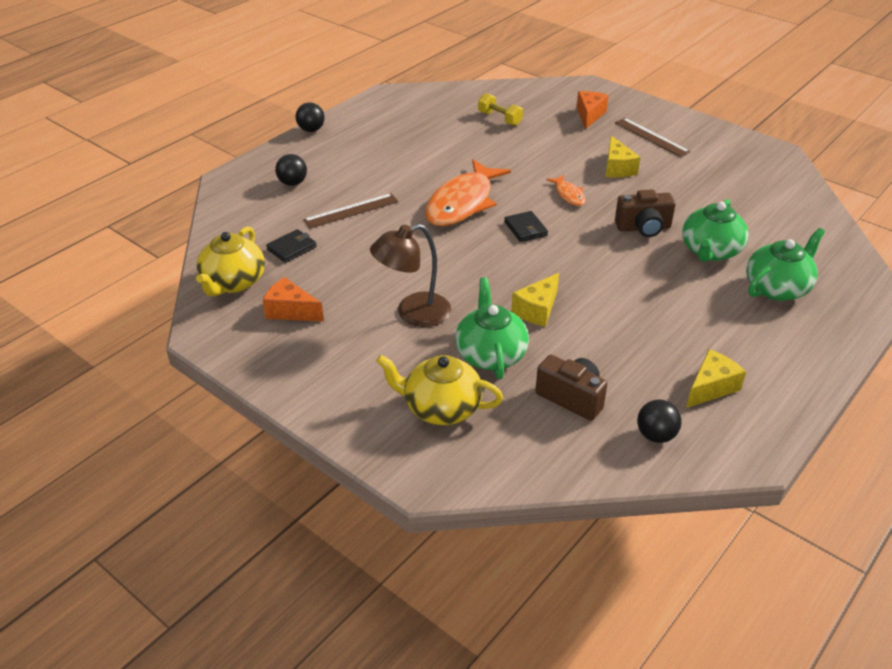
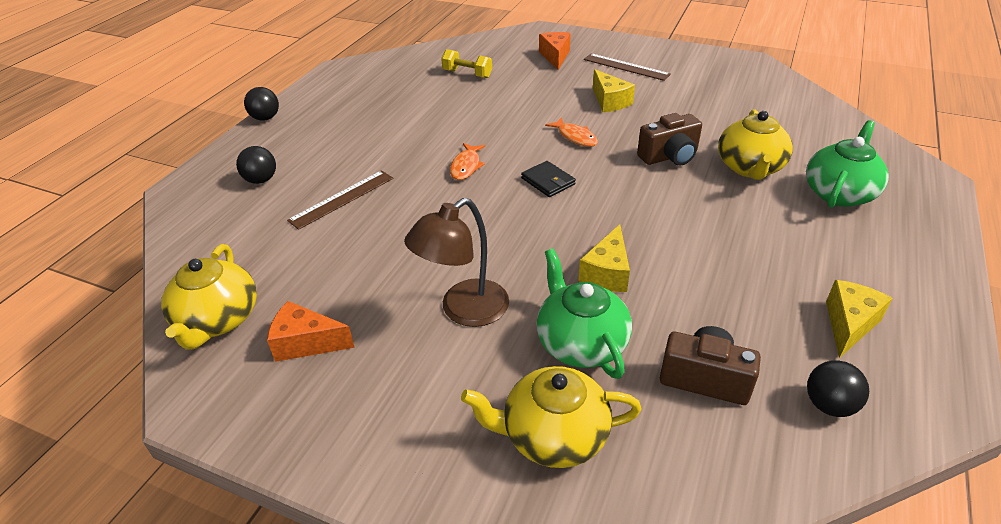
camera: 15 degrees left, 0 degrees up
(292, 248) = (283, 259): black wallet -> none
(462, 203) = (466, 166): orange fish -> orange fish, size x0.46
(710, 251) = (750, 168): green teapot -> yellow teapot

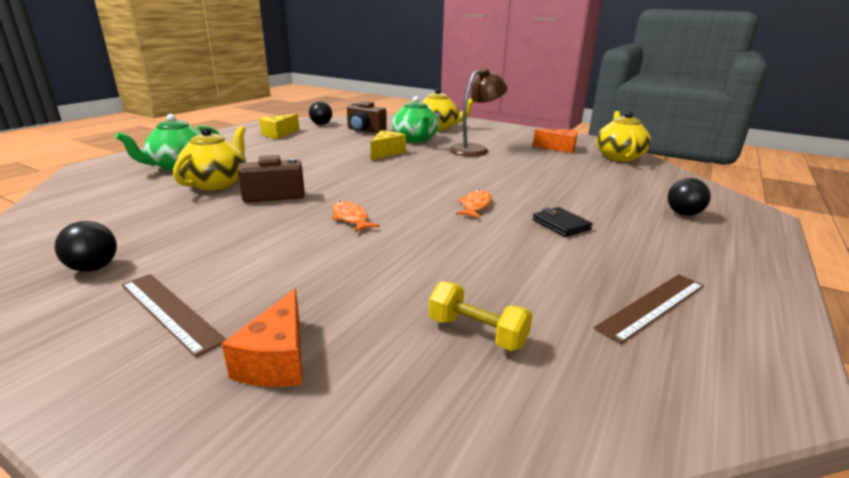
camera: 175 degrees left, 15 degrees down
(265, 118) = (781, 281): black ball -> black ball (93, 268)
(342, 199) = (586, 195): brown ruler -> brown ruler (652, 306)
(548, 181) = (400, 190): black wallet -> black wallet (561, 224)
(609, 101) = (271, 252): yellow cheese -> none

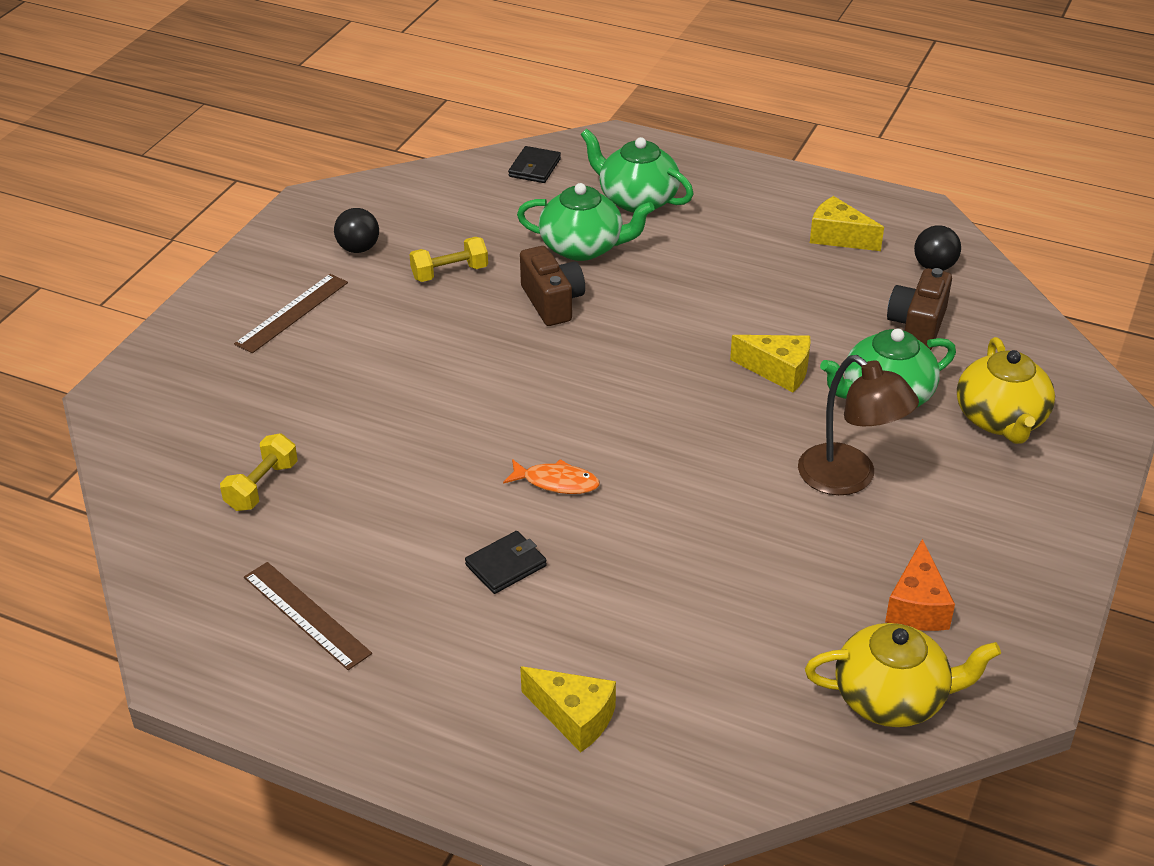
camera: 85 degrees right, 15 degrees up
(84, 190) = (534, 168): none -> black wallet
(194, 227) = (449, 273): none -> yellow dumbbell
(216, 183) = (583, 247): yellow teapot -> green teapot
(277, 360) = (229, 383): orange cheese -> none
(351, 218) = (492, 376): orange fish -> none
(683, 214) = (574, 717): black ball -> yellow cheese

